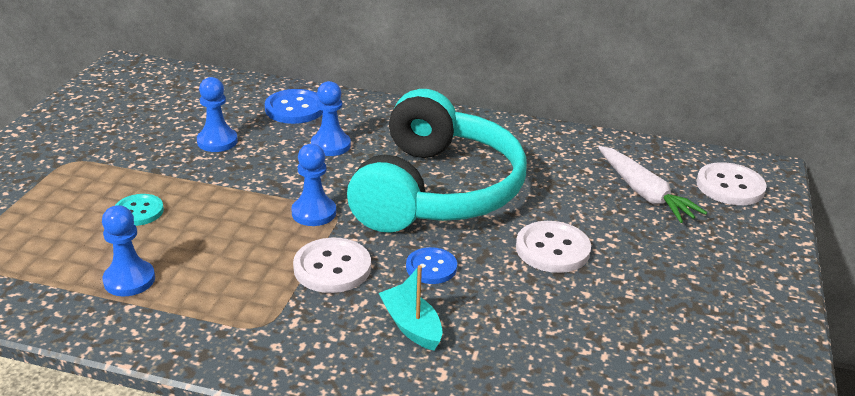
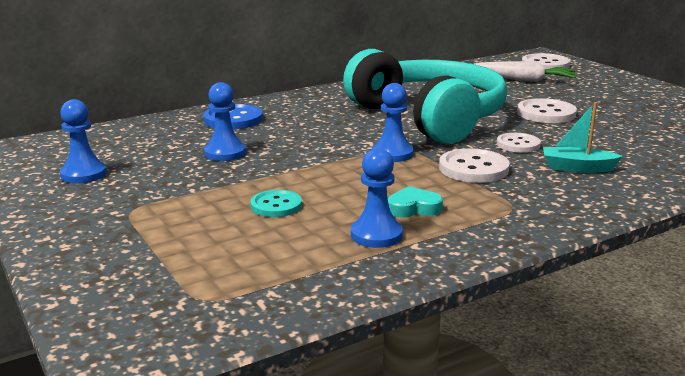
camera: 45 degrees left, 10 degrees down
(203, 274) = (413, 208): none -> turquoise heart
(330, 145) = (310, 125): blue pawn -> blue pawn (83, 174)
(431, 267) = (518, 144): blue button -> white button

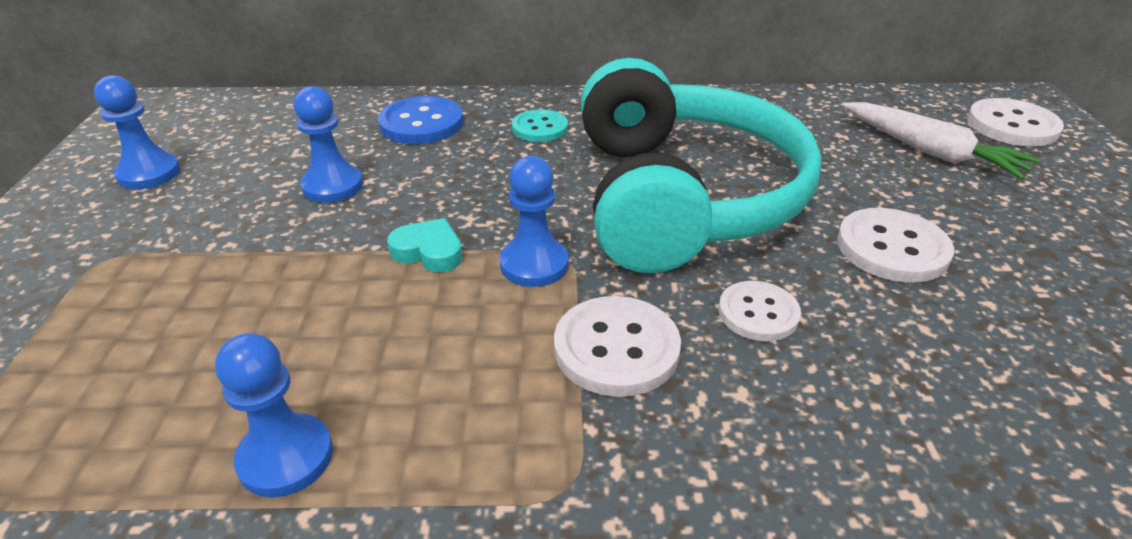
camera: 30 degrees right, 15 degrees up
(276, 205) = (253, 321): turquoise button -> turquoise button (540, 128)
(413, 208) = (414, 412): turquoise heart -> turquoise heart (429, 251)
(577, 168) = (803, 422): turquoise boat -> none

